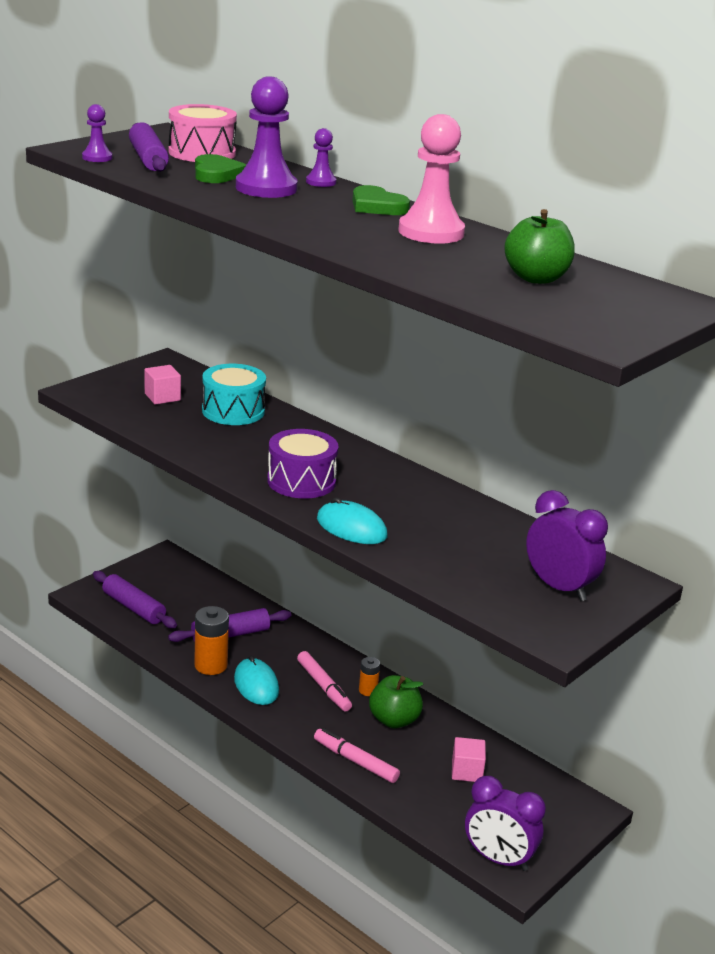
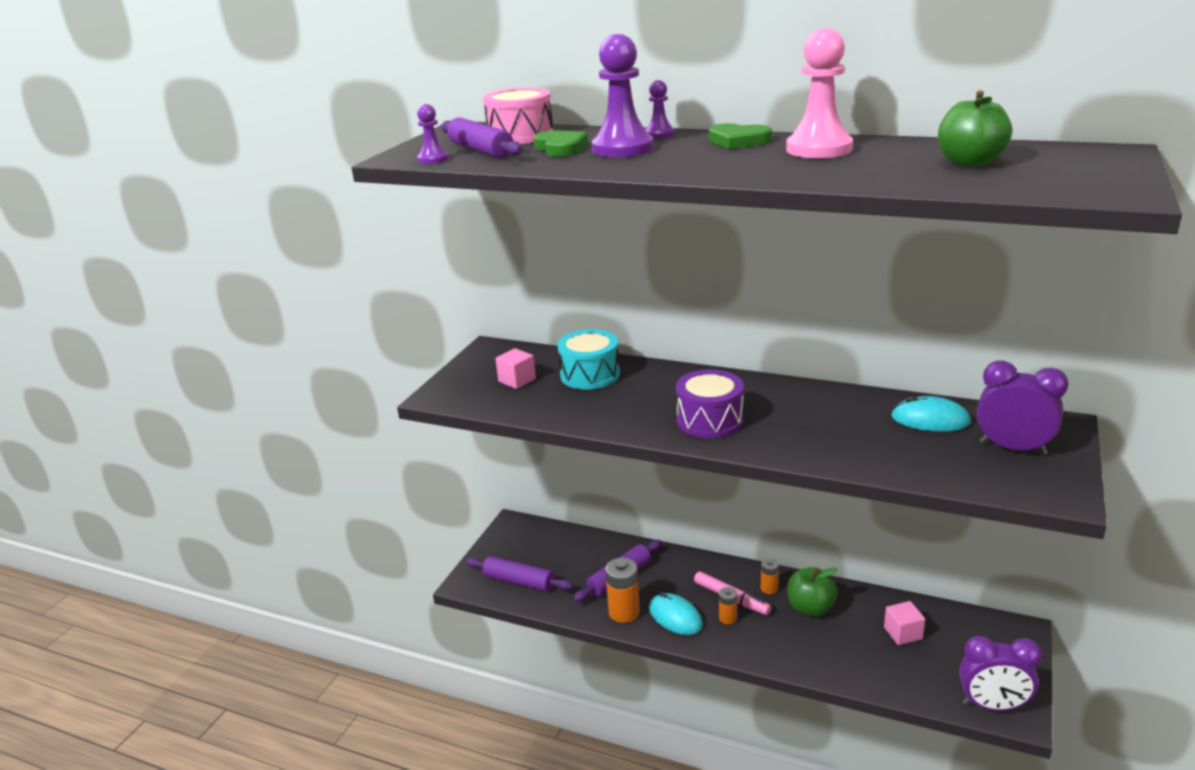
camera: 15 degrees left, 0 degrees up
(305, 702) = (728, 618): none -> orange battery
(351, 528) = (794, 449): turquoise mouse -> turquoise mouse (930, 419)
(355, 761) = (810, 658): pink marker -> none

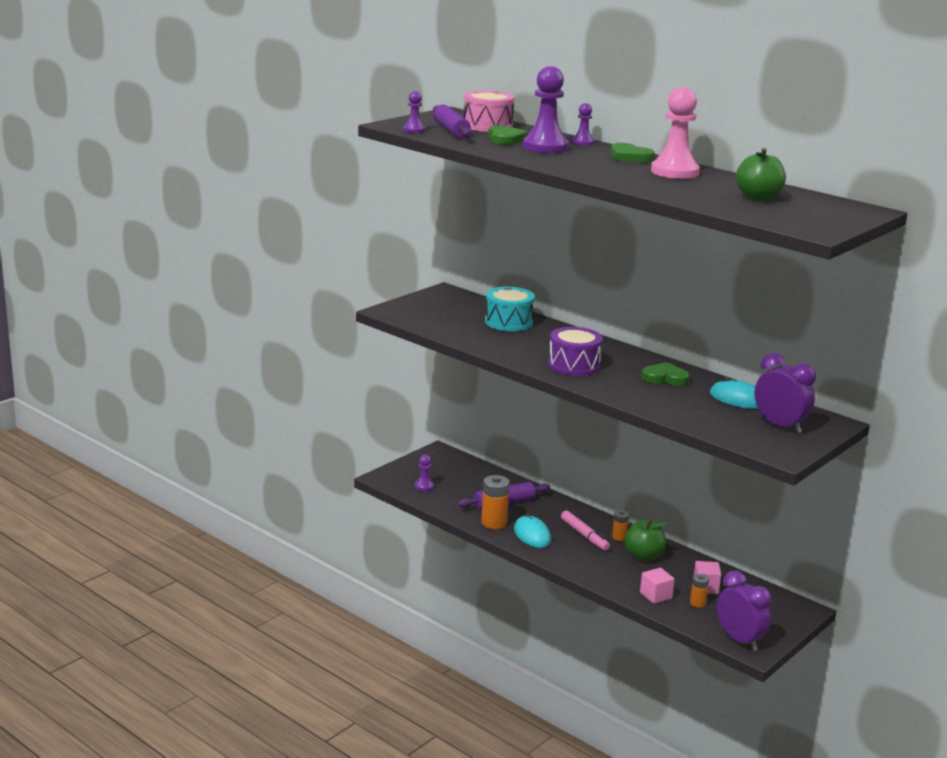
camera: 15 degrees right, 5 degrees down
(517, 380) = (452, 314): pink cube -> pink cube (655, 595)
(519, 581) = (424, 486): purple rolling pin -> purple pawn
(728, 618) = (572, 545): orange battery -> orange battery (697, 603)
(825, 410) = (665, 378): none -> green heart
(992, 706) = (739, 640): purple clock -> purple clock turned 150 degrees counterclockwise

